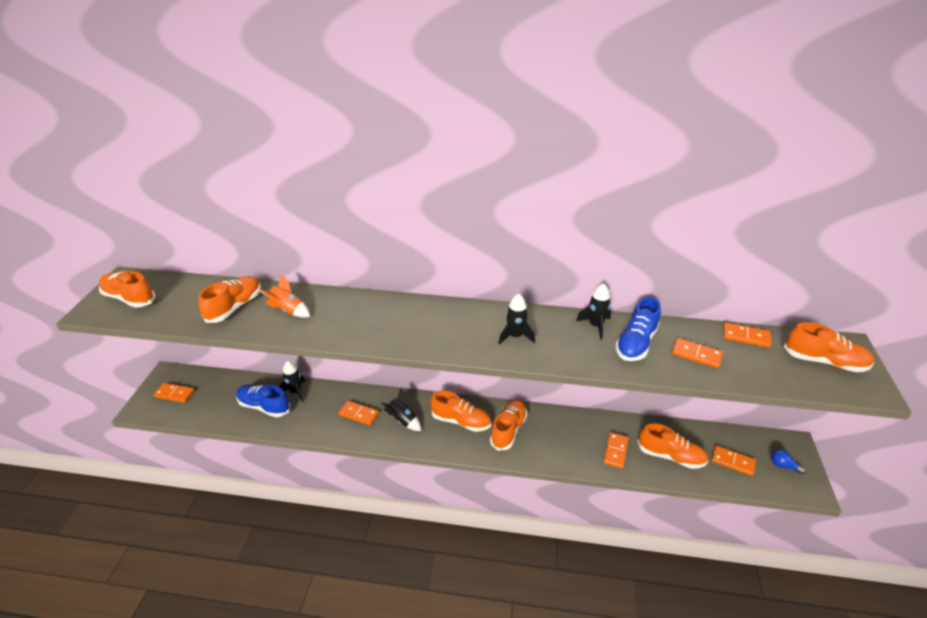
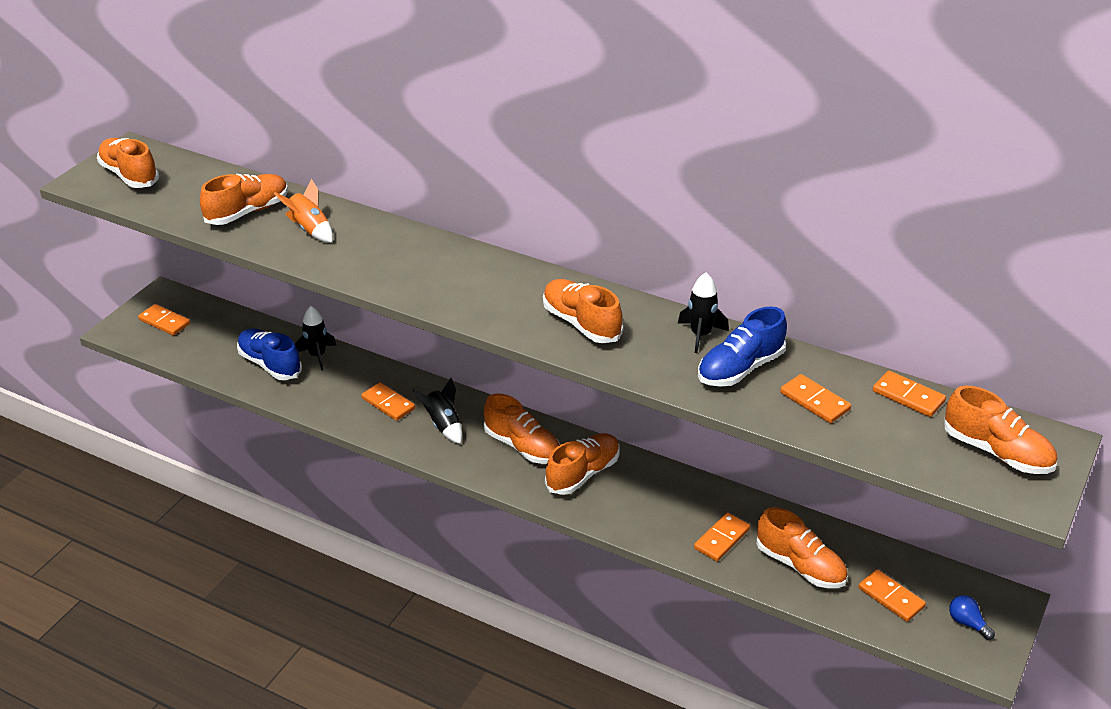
camera: 20 degrees right, 0 degrees up
(515, 336) = (581, 323): black rocket -> orange shoe

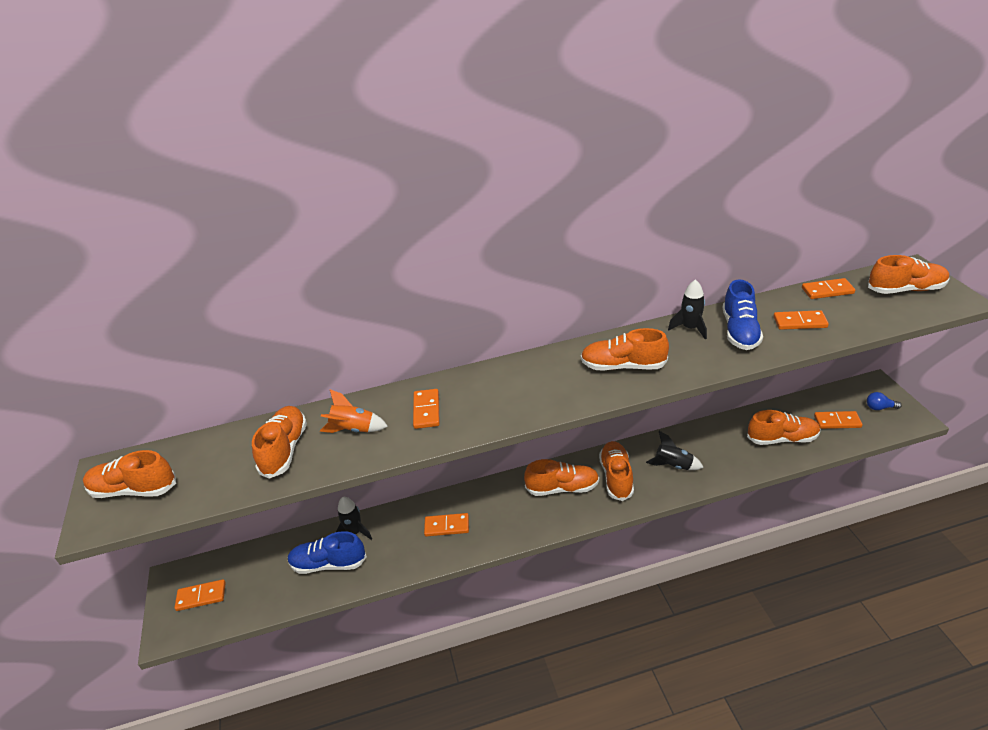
camera: 40 degrees left, 0 degrees up
(443, 425) = (499, 512): black rocket -> black rocket (673, 465)
(721, 539) = (731, 455): orange domino -> orange domino (426, 410)

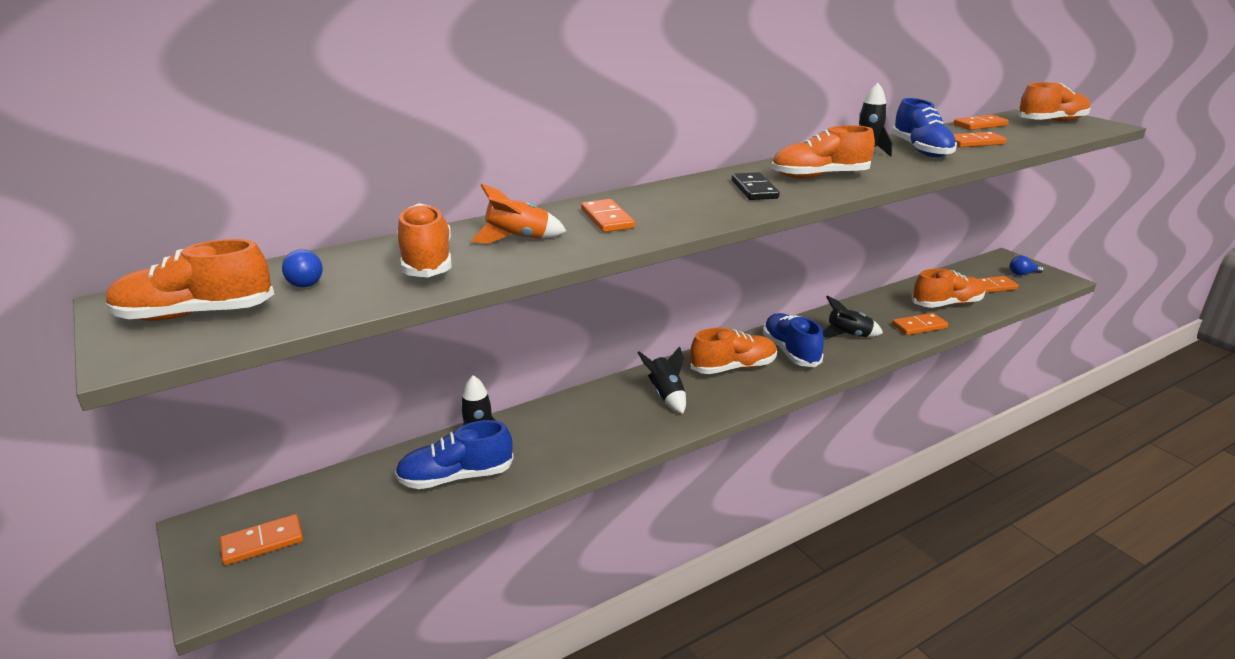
camera: 20 degrees left, 10 degrees down
(205, 462) = (305, 281): none -> blue light bulb
(447, 526) = (606, 419): orange domino -> orange domino (919, 326)
(499, 509) = (666, 395): none -> black rocket
(558, 381) = (754, 189): none -> black domino
(616, 477) = (790, 352): orange shoe -> blue shoe

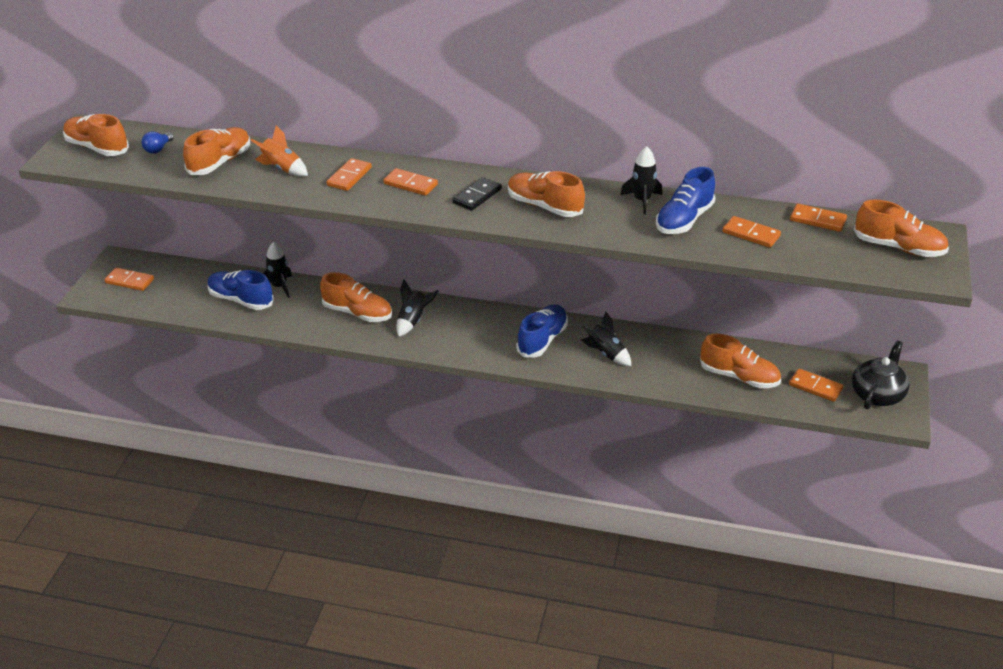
camera: 45 degrees right, 10 degrees up
(733, 368) = (484, 328): orange shoe -> orange shoe (357, 313)
(919, 326) = (674, 378): orange domino -> orange domino (410, 184)
(1023, 274) = (877, 394): blue light bulb -> black teapot

